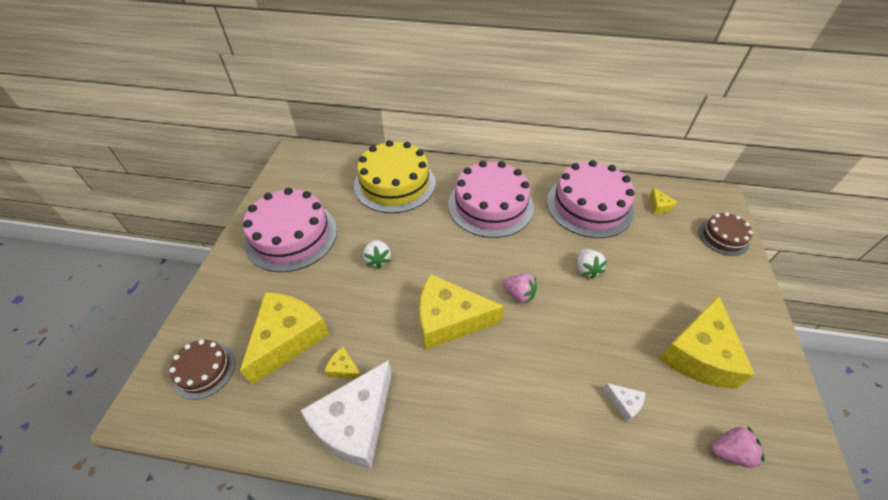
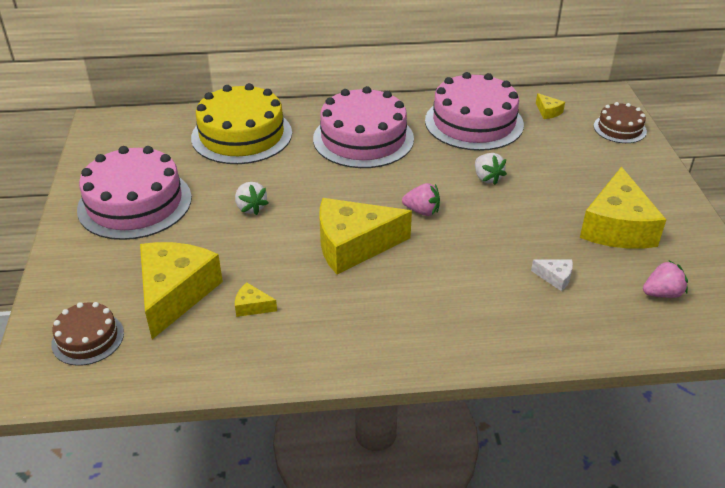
camera: 15 degrees left, 10 degrees down
(355, 423) = (284, 346): white cheese -> none

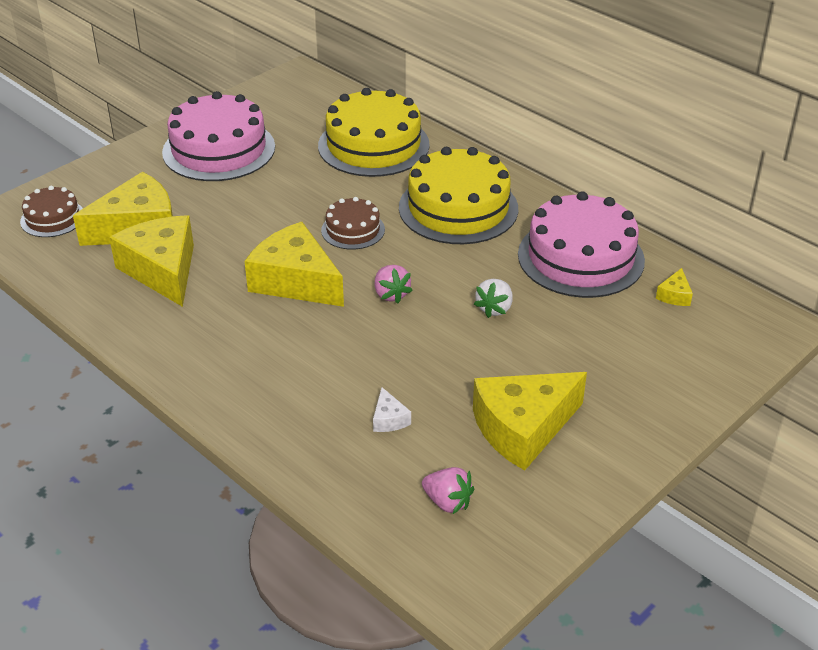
camera: 50 degrees right, 0 degrees up
(251, 208) = (281, 204): white strawberry -> none
(252, 306) = (162, 270): yellow cheese -> yellow cheese, size x2.44
(363, 138) = (458, 208): pink cake -> yellow cake
(619, 128) = (717, 359): brown cake -> brown cake (353, 230)

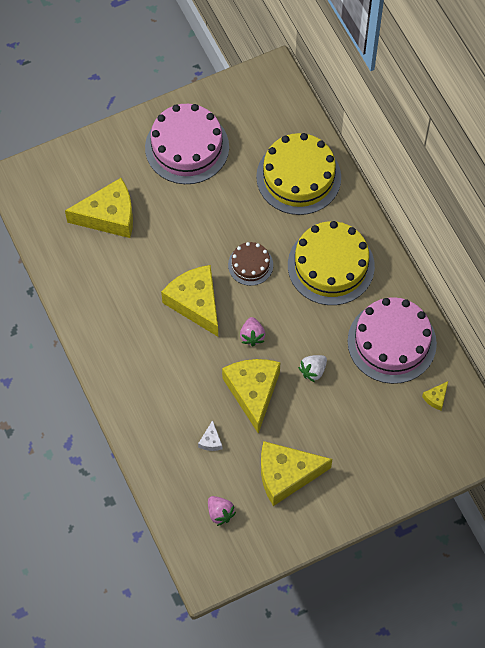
camera: 20 degrees right, 25 degrees up
(52, 218) = (56, 188): brown cake -> none
(162, 270) = (114, 265): yellow cheese -> yellow cheese (253, 392)

